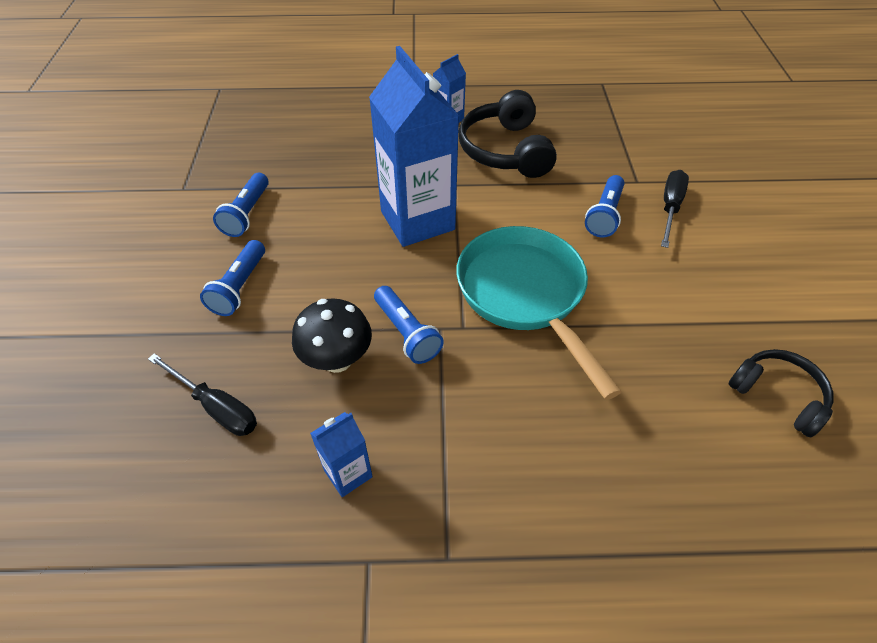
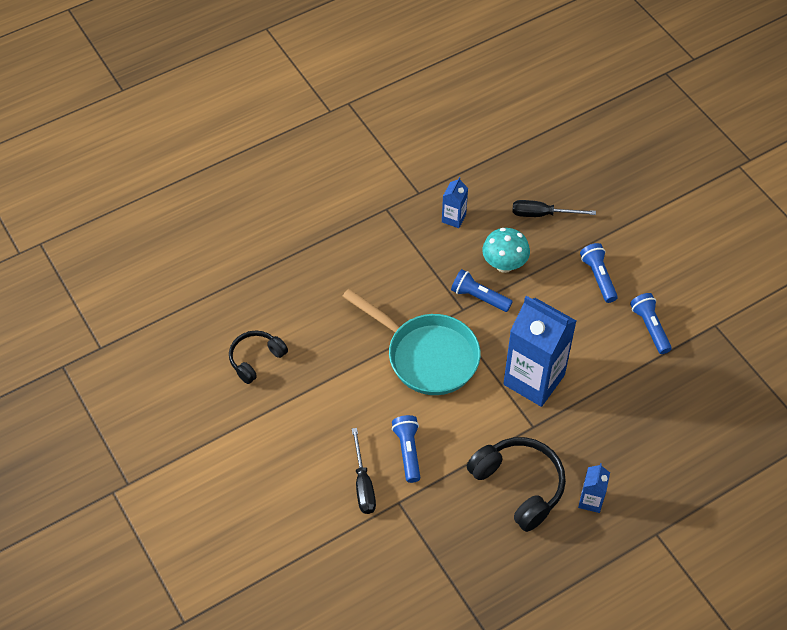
camera: 150 degrees right, 5 degrees up
(337, 359) = (504, 264): black mushroom -> turquoise mushroom
(778, 395) = (256, 359): black headphones -> black headphones turned 120 degrees clockwise

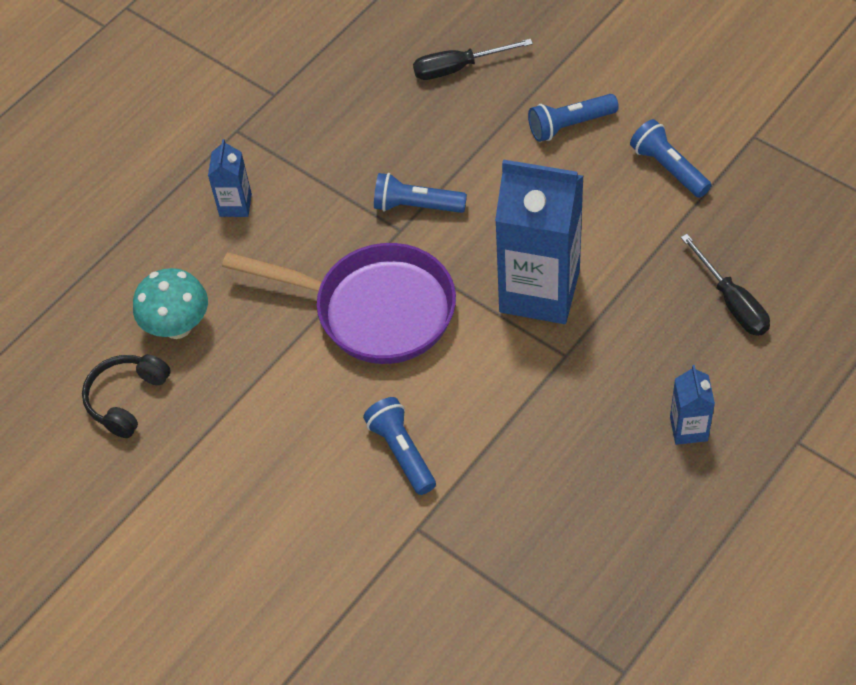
camera: 15 degrees left, 0 degrees up
(363, 484) = (355, 521): black screwdriver -> black screwdriver (731, 302)
(426, 355) = (374, 310): turquoise pan -> purple pan
(453, 218) = (337, 112): blue carton -> blue carton (235, 205)
(504, 264) = (433, 151): turquoise mushroom -> turquoise mushroom (177, 326)
(519, 485) = (580, 443): black headphones -> none
(598, 277) = (570, 125): blue flashlight -> blue flashlight turned 75 degrees counterclockwise

